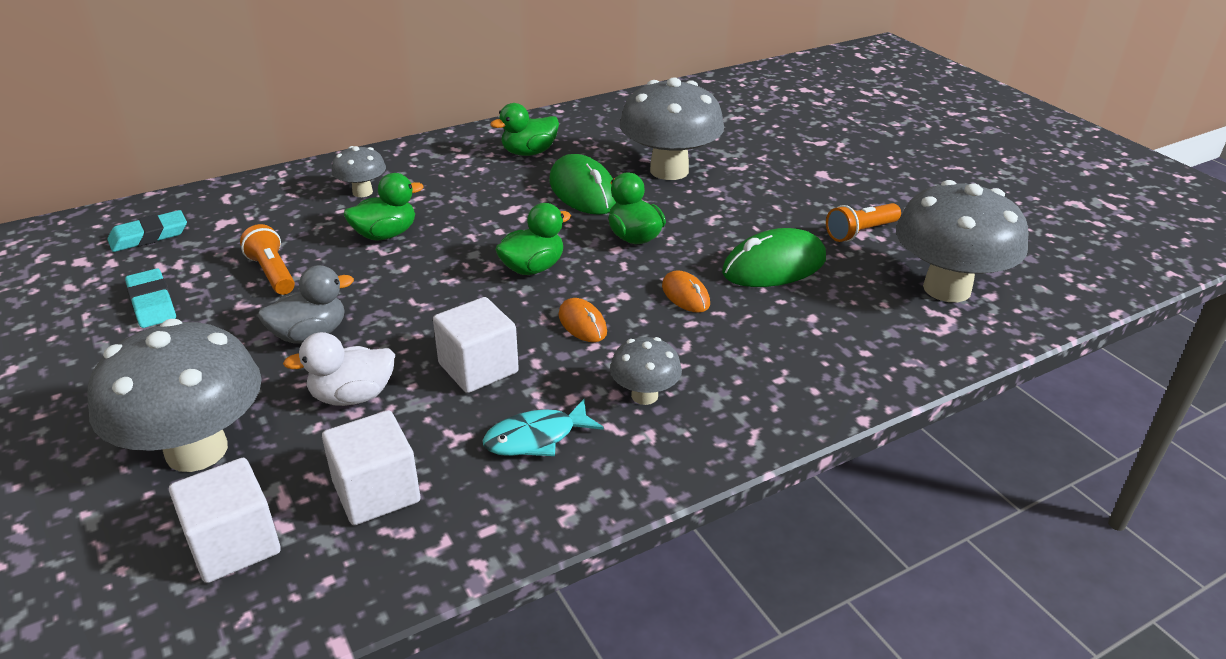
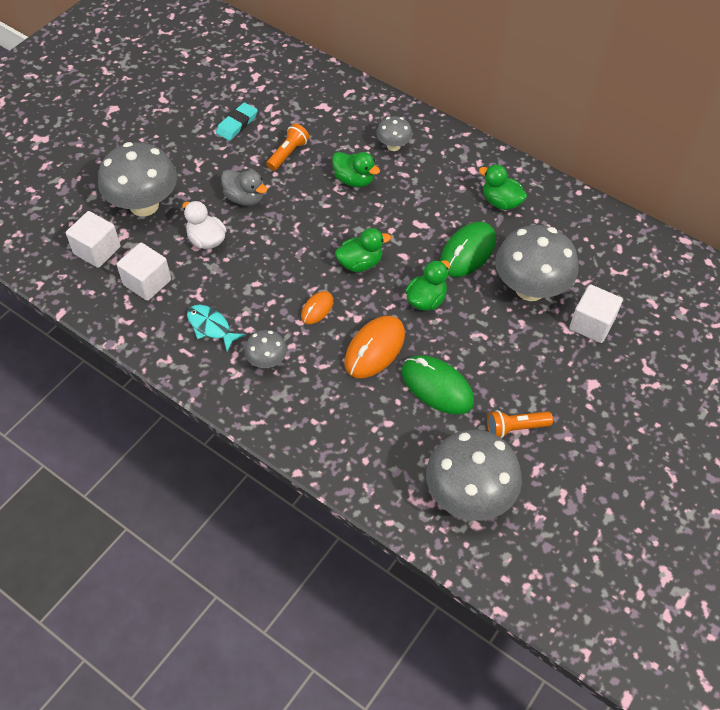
camera: 65 degrees right, 20 degrees up
(149, 236) = (292, 86): turquoise eraser -> none
(478, 368) = (253, 279): white cube -> white cube (591, 324)
(532, 268) = (360, 263): green duck -> green duck turned 45 degrees counterclockwise
(685, 295) = (374, 349): orange mouse -> orange mouse, size x1.83
(860, 232) = (515, 428): orange flashlight -> orange flashlight turned 45 degrees counterclockwise

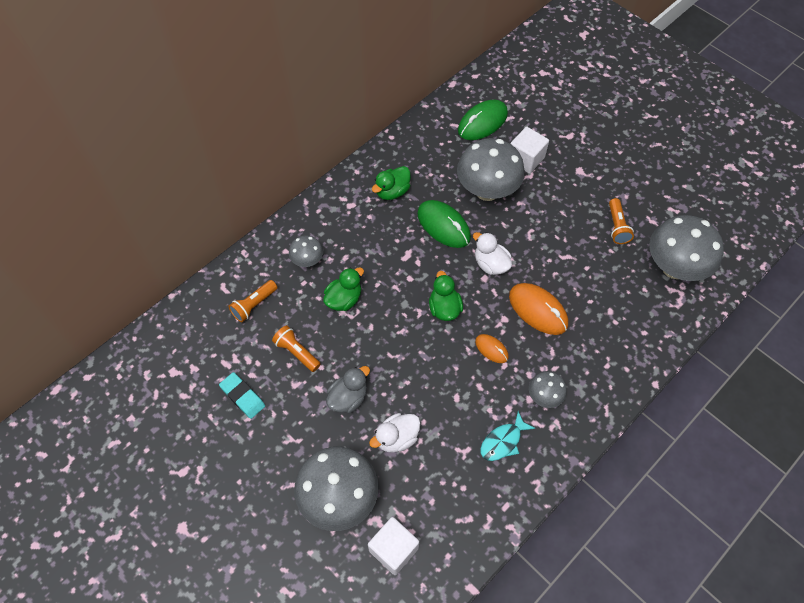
camera: 80 degrees left, 5 degrees up
(147, 282) = (443, 498): white cube -> none
(334, 115) = (254, 305): none -> orange flashlight
(426, 300) = (490, 264): green duck -> white duck
(437, 387) = (578, 271): green mouse -> green mouse (482, 122)

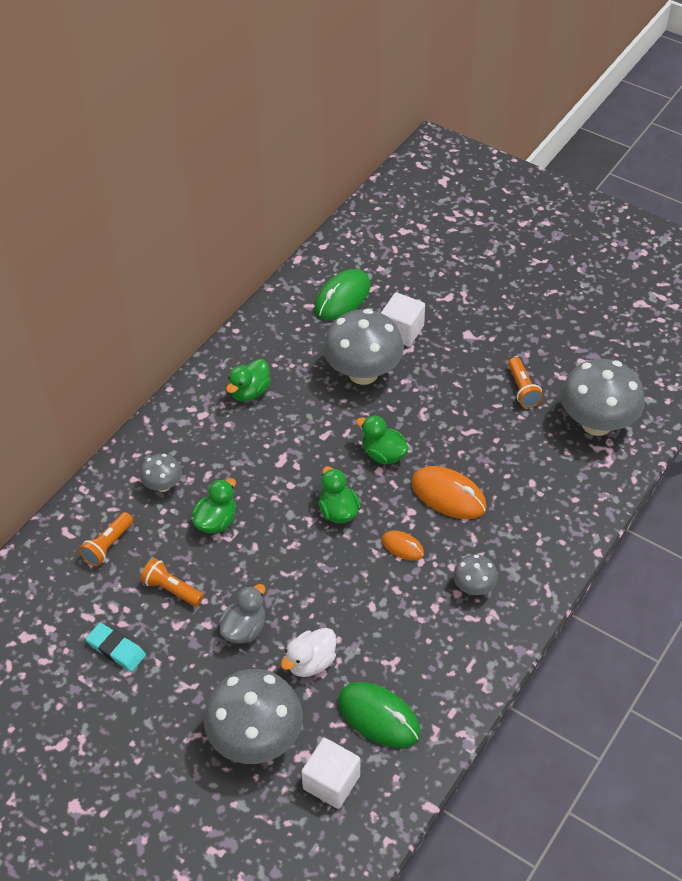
camera: 10 degrees left, 10 degrees down
(443, 226) = (319, 420): green mouse -> green mouse (378, 716)
(490, 264) = (383, 454): white duck -> green duck
(503, 441) = (435, 644): turquoise fish -> none

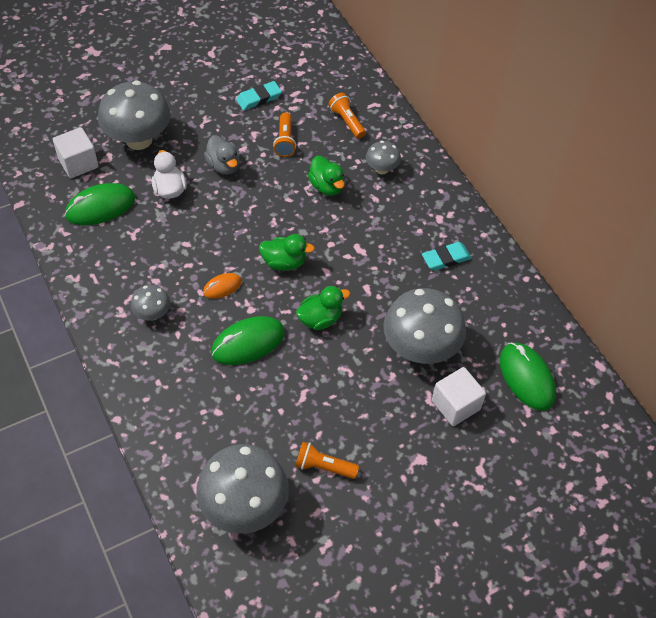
camera: 115 degrees right, 5 degrees up
(171, 589) = (285, 141): orange flashlight -> orange flashlight turned 120 degrees clockwise
(249, 392) = (446, 258): green duck -> turquoise eraser
(448, 495) = (248, 343): orange mouse -> green mouse

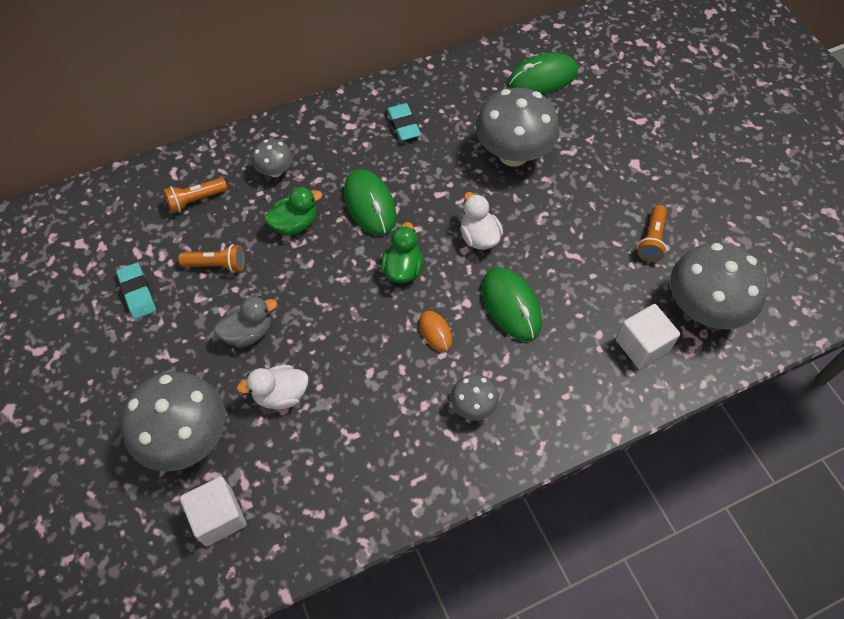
camera: 85 degrees left, 5 degrees up
(100, 207) = (302, 480): green mouse -> green mouse (370, 204)
(320, 319) = (479, 237): green duck -> white duck
(455, 405) = (575, 132): white cube -> white cube (642, 345)

